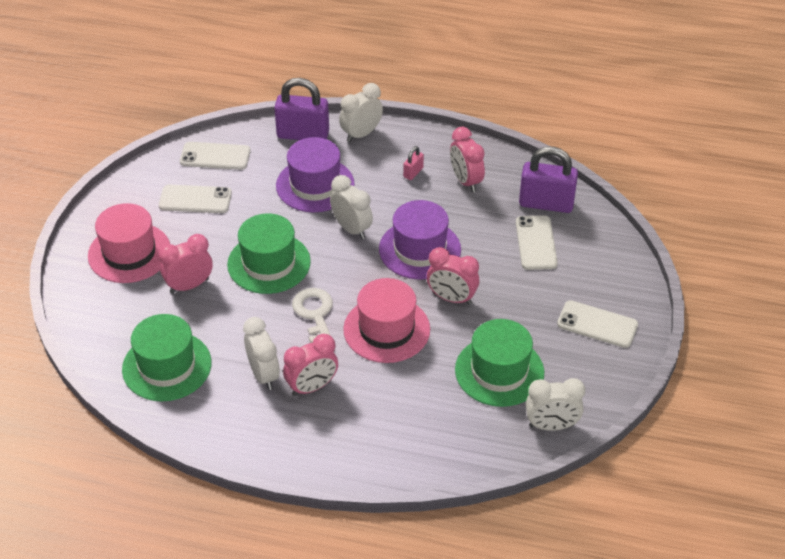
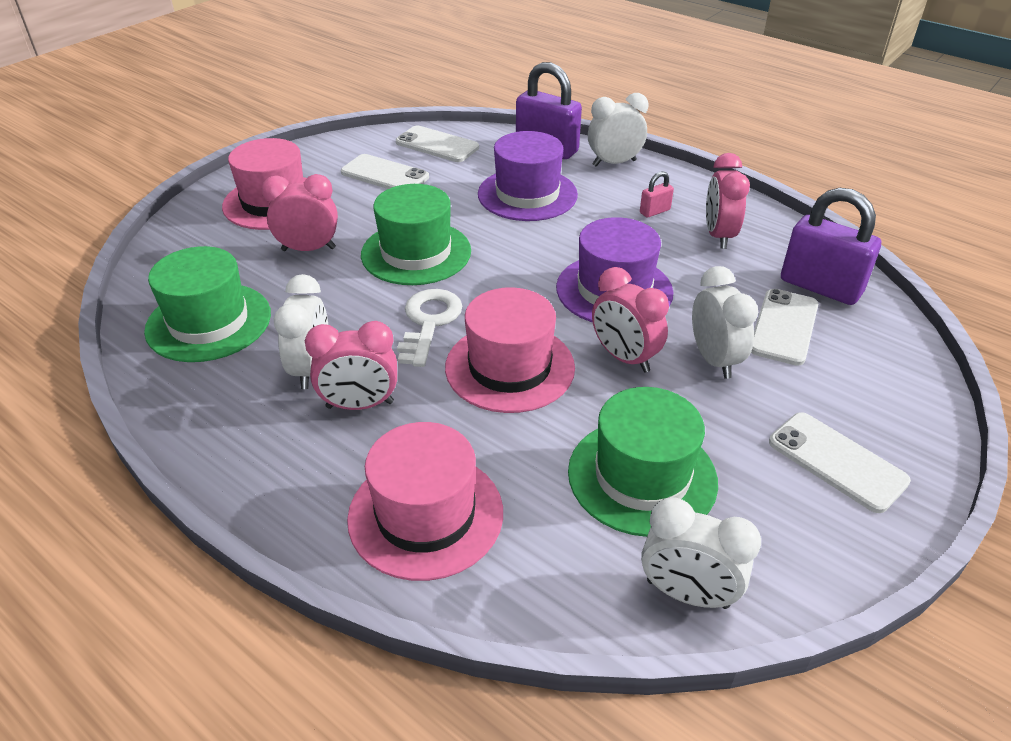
camera: 25 degrees right, 5 degrees down
(352, 229) = (541, 246): white clock -> white clock (714, 360)
(395, 436) = (425, 514): none -> pink hat

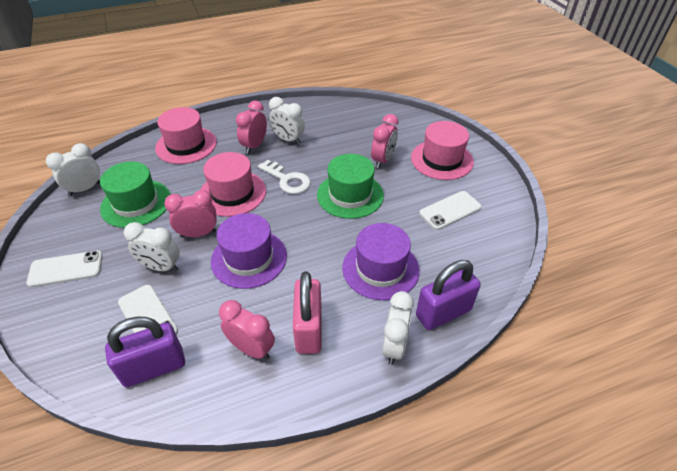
camera: 120 degrees right, 5 degrees up
(209, 322) = (345, 121): green hat -> none
(437, 145) = (482, 250): white phone -> none
(654, 211) = (309, 329): pink padlock -> pink padlock, size x2.20

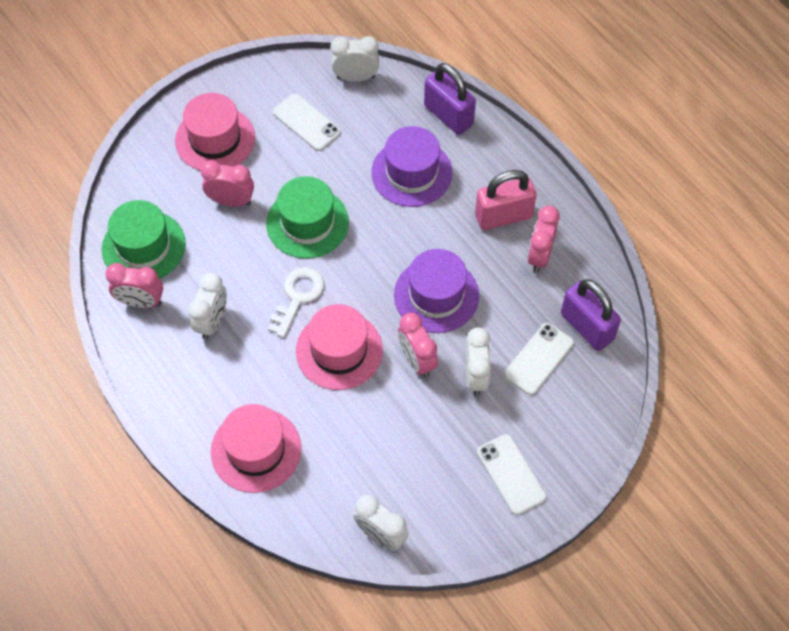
camera: 105 degrees left, 15 degrees up
(136, 203) = (389, 455): green hat -> green hat (143, 246)
(254, 146) = (236, 359): pink clock -> pink clock (141, 302)
(394, 346) = (497, 147): white clock -> white clock (355, 77)

